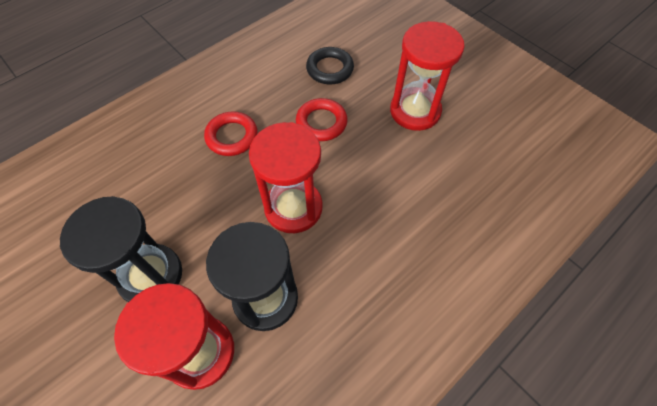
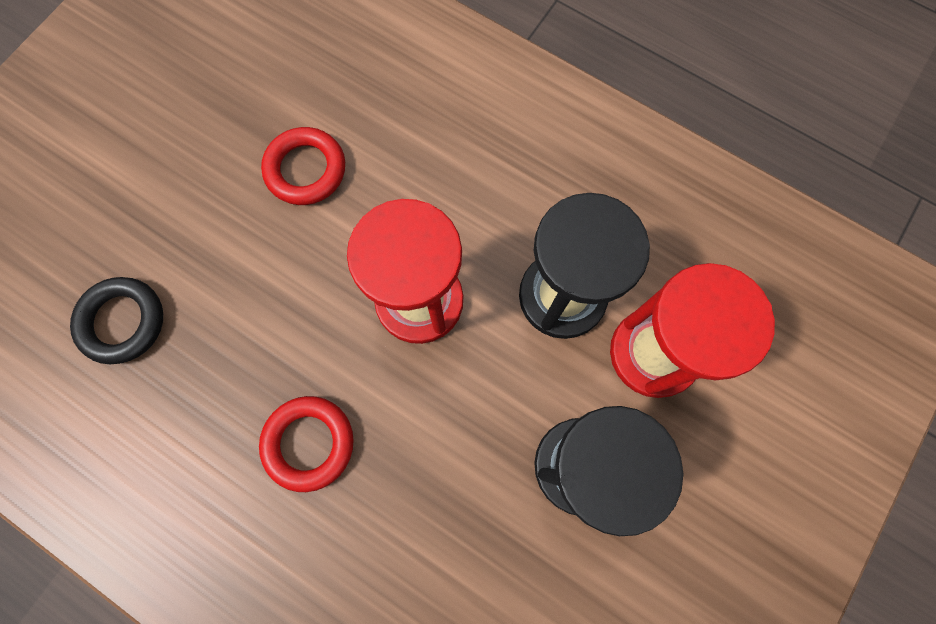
camera: 105 degrees left, 15 degrees up
(321, 123) = (250, 303): red ring -> red ring (306, 170)
(415, 111) = (200, 167): red hourglass -> none

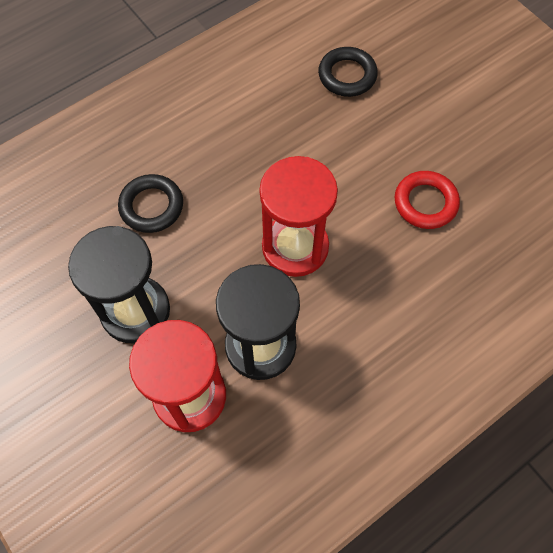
camera: 110 degrees right, 10 degrees down
(309, 443) = (225, 155): red ring -> none
(424, 514) = (151, 206): none -> black ring

